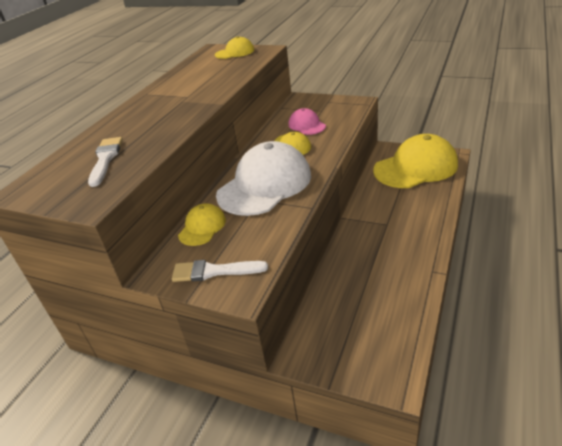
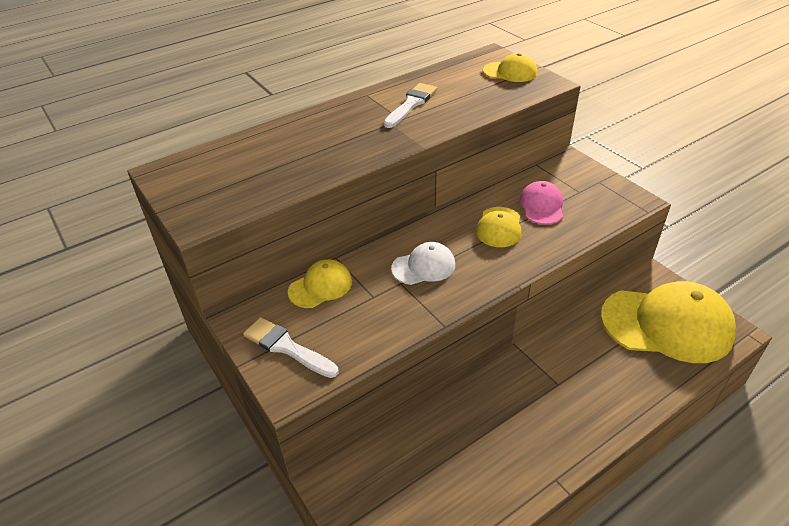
camera: 30 degrees right, 5 degrees up
(105, 159) = (256, 169): white brush -> white brush (411, 104)
(264, 185) = (423, 266): white cap -> white cap, size x0.48

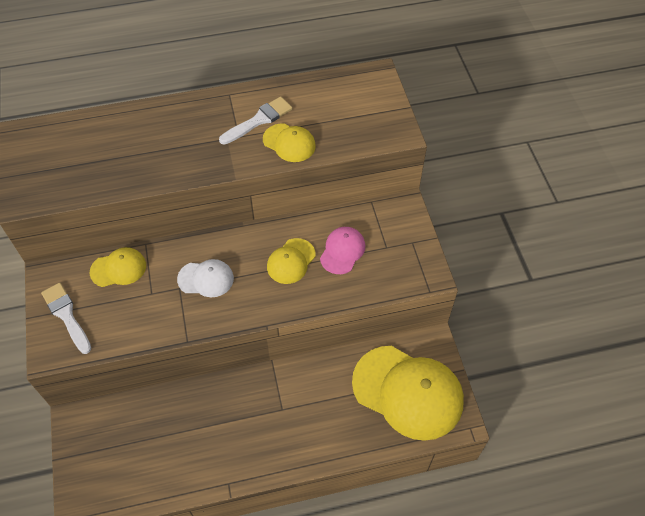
camera: 20 degrees right, 15 degrees up
(510, 72) = (374, 106): yellow cap -> yellow cap (289, 143)

